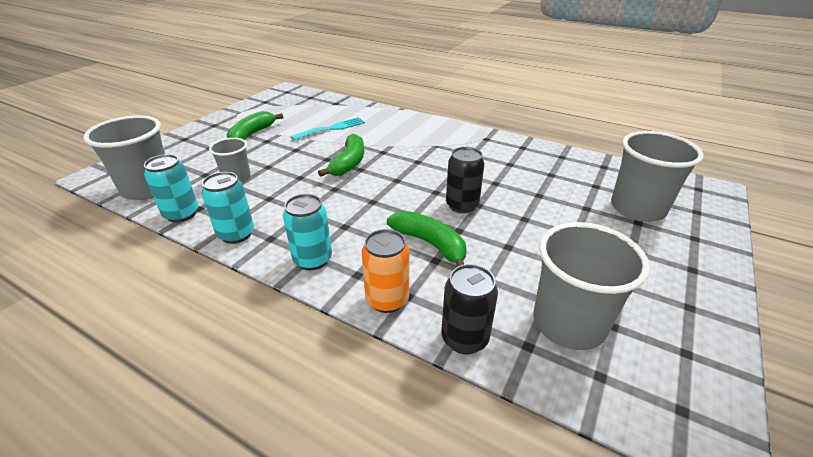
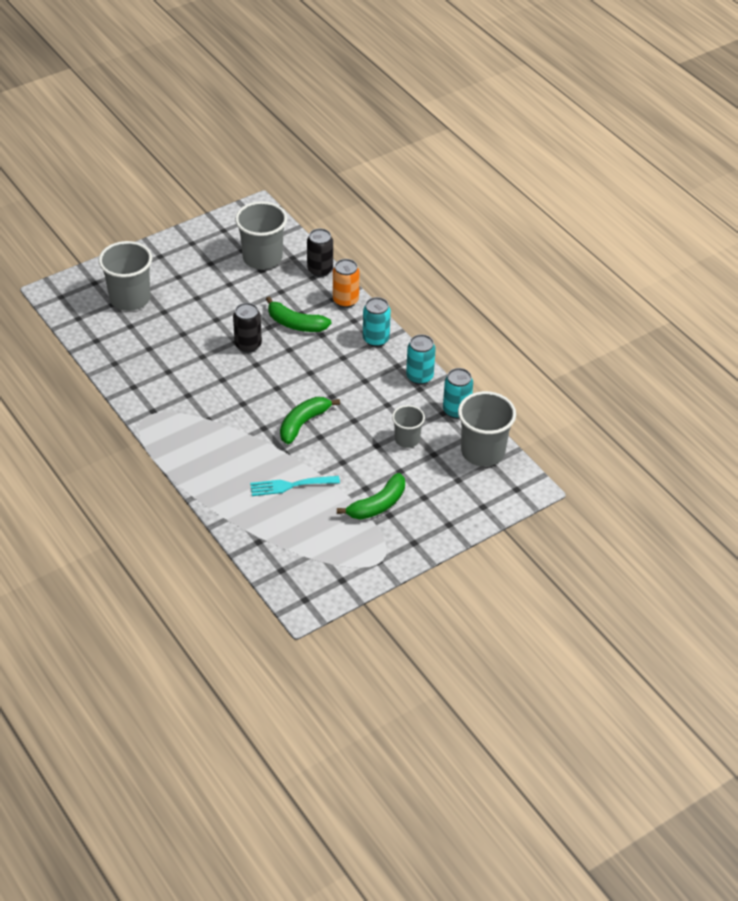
camera: 155 degrees left, 10 degrees up
(430, 244) = (295, 324): green banana -> green banana turned 45 degrees counterclockwise

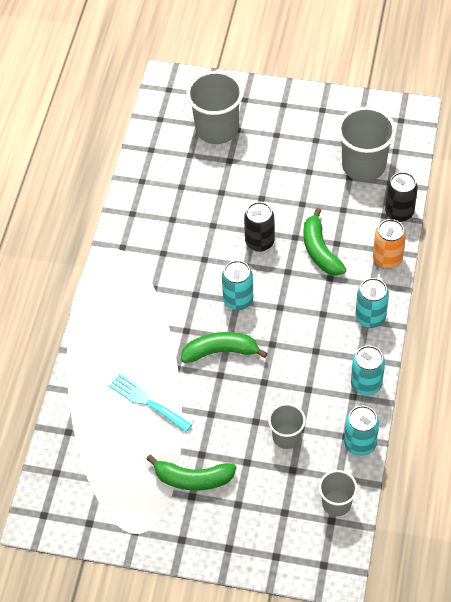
camera: 50 degrees right, 10 degrees up
(276, 387) = (238, 300): none -> turquoise can
(483, 451) = (336, 503): grey cup -> grey cup, size x0.57

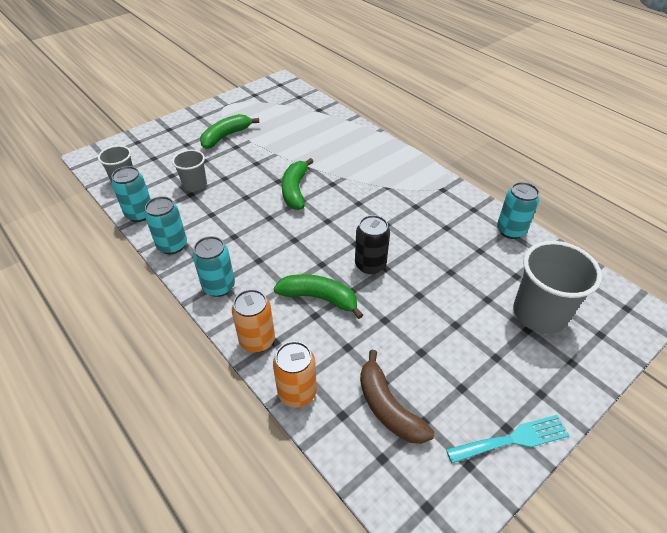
camera: 125 degrees right, 10 degrees down
(147, 401) = (300, 143): turquoise fork -> turquoise fork (513, 439)
(221, 351) = (295, 190): green banana -> green banana turned 150 degrees clockwise
(238, 300) = (327, 221): turquoise can -> turquoise can (511, 230)
(363, 165) = (388, 407): grey cup -> brown banana
(399, 212) = (297, 393): black can -> orange can

